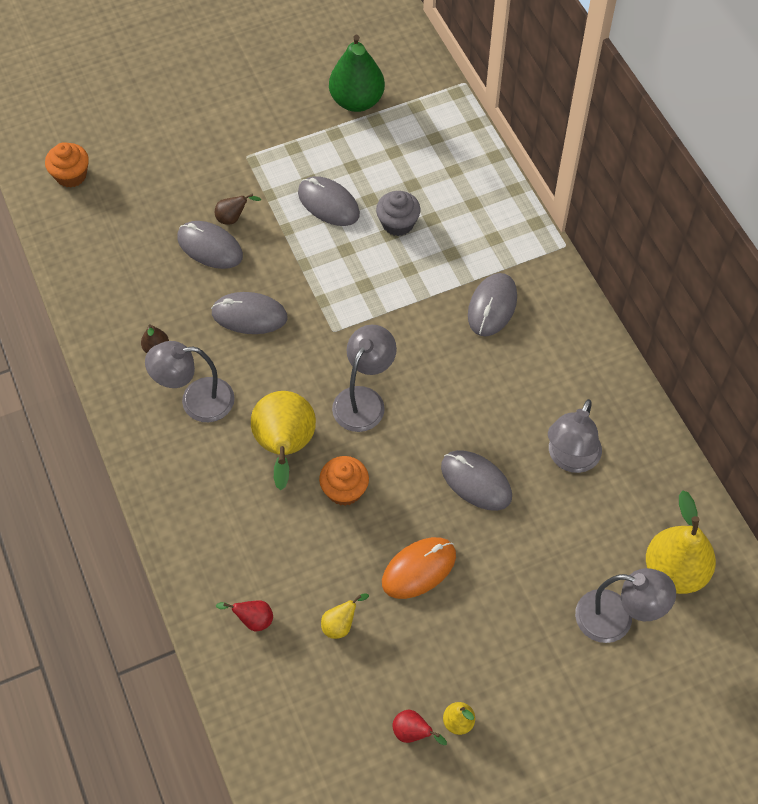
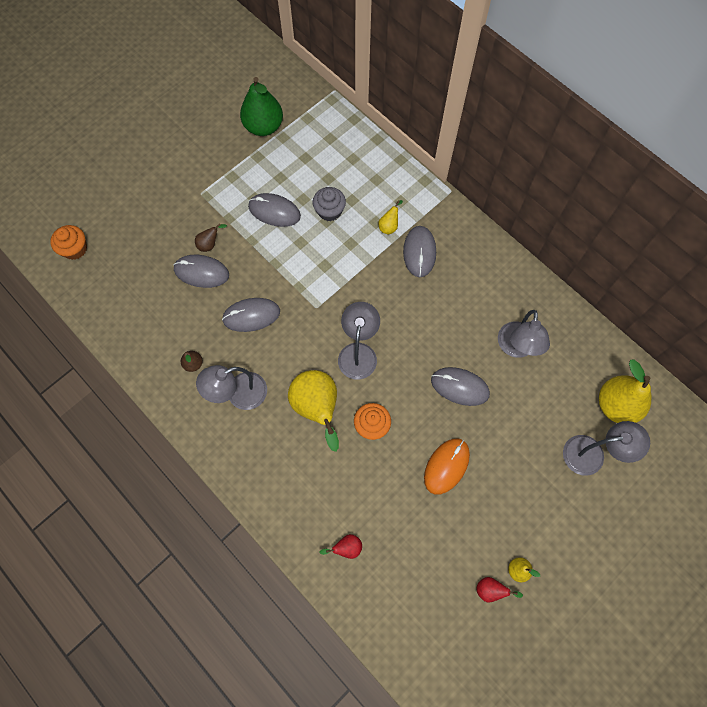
camera: 20 degrees left, 10 degrees up
(341, 625) = (409, 528): yellow pear -> yellow pear (389, 226)

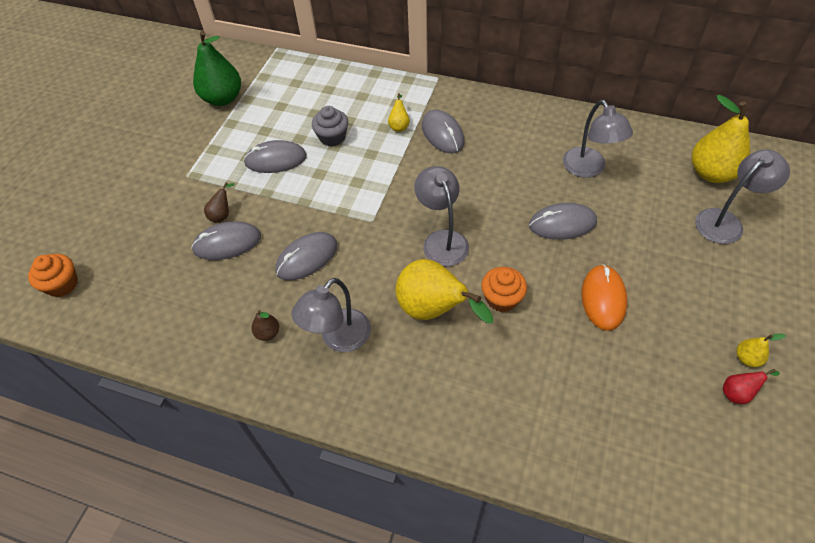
camera: 25 degrees left, 15 degrees down
(346, 548) = (561, 433): red pear -> none

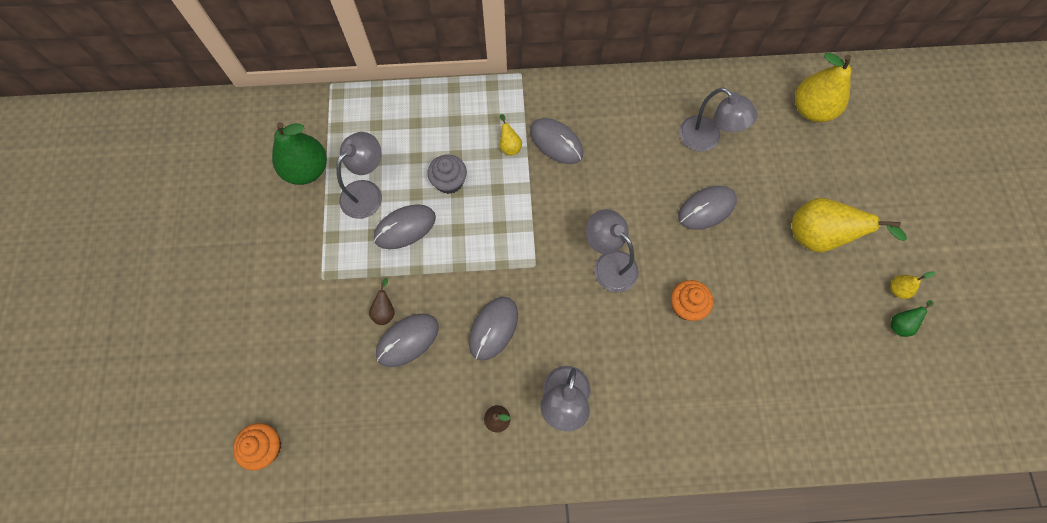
camera: 25 degrees left, 15 degrees up
(433, 310) = (633, 340): yellow pear -> yellow pear (819, 237)
(603, 298) = (769, 274): orange mouse -> none
(725, 221) = (839, 159): grey lamp -> grey lamp (367, 192)
(738, 393) = (900, 324): red pear -> green pear

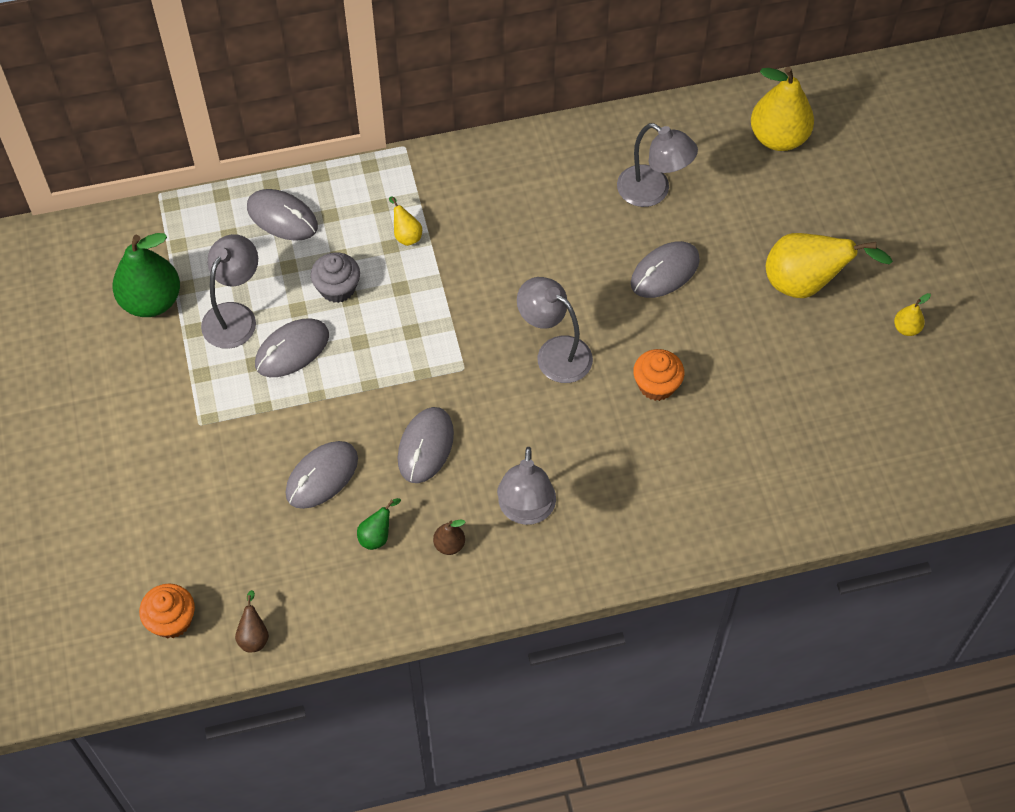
camera: 10 degrees left, 10 degrees down
(385, 311) = (287, 448): brown pear -> brown pear (254, 636)
(556, 142) = (464, 222): grey mouse -> grey mouse (282, 217)
(900, 324) = (914, 365): green pear -> green pear (377, 536)

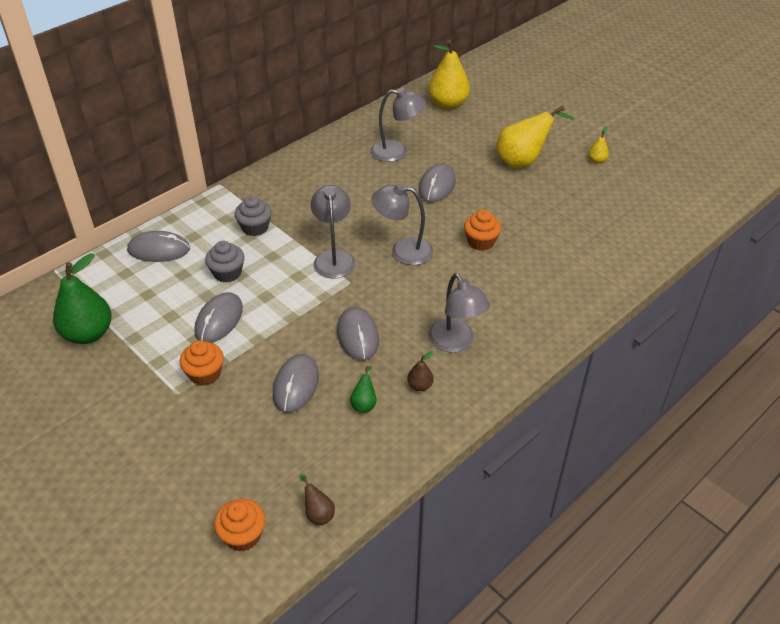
camera: 30 degrees left, 15 degrees down
(235, 316) = (161, 317): grey lamp -> grey lamp (334, 258)
(239, 414) = (205, 374): none -> orange cupcake
(406, 235) = (255, 227): yellow pear -> grey cupcake

